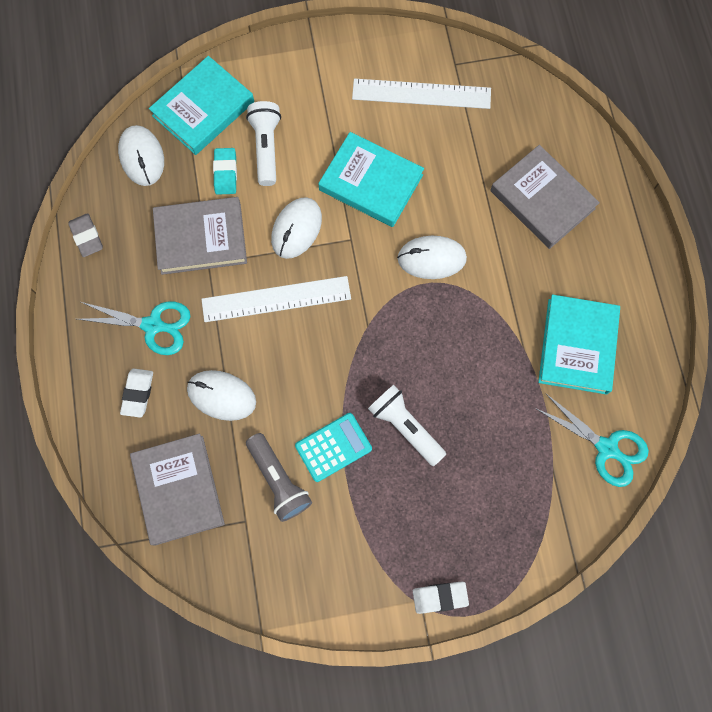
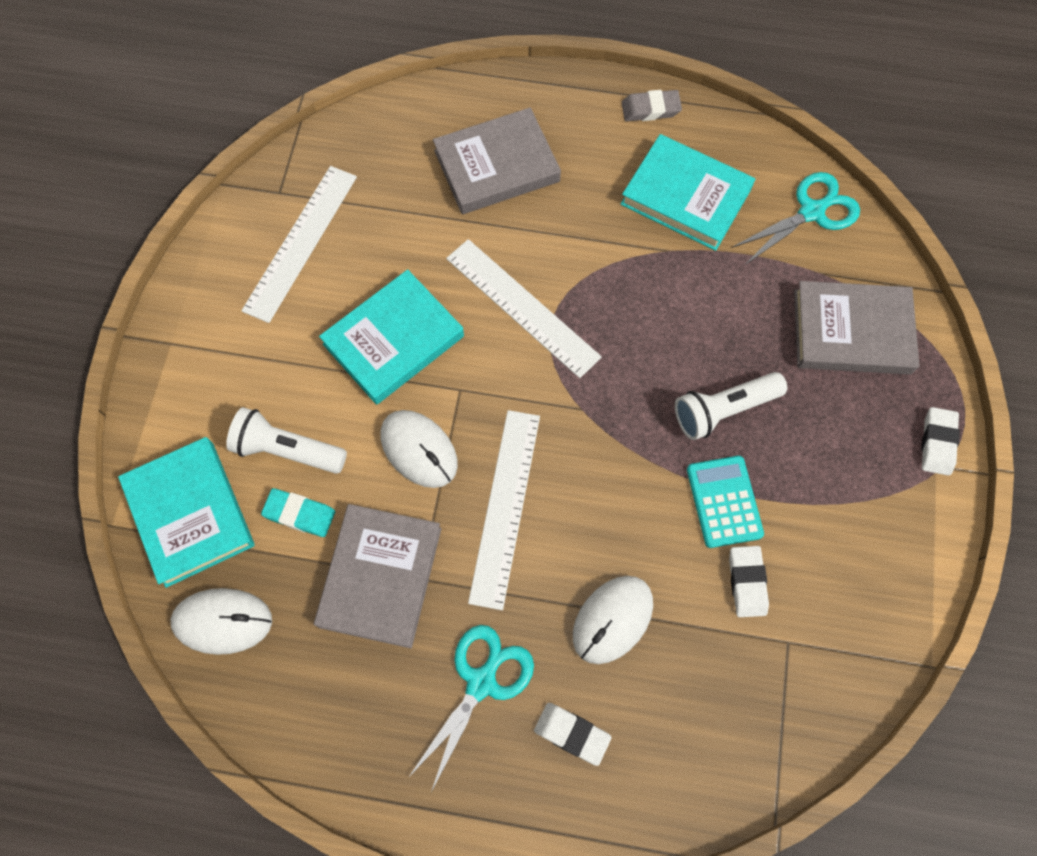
camera: 70 degrees left, 5 degrees down
(87, 237) = (310, 739): grey eraser -> grey eraser (650, 109)
(178, 489) = (723, 717): grey book -> grey book (851, 331)
(279, 480) = (747, 582): grey flashlight -> white eraser
(431, 258) = (522, 307): white mouse -> white ruler

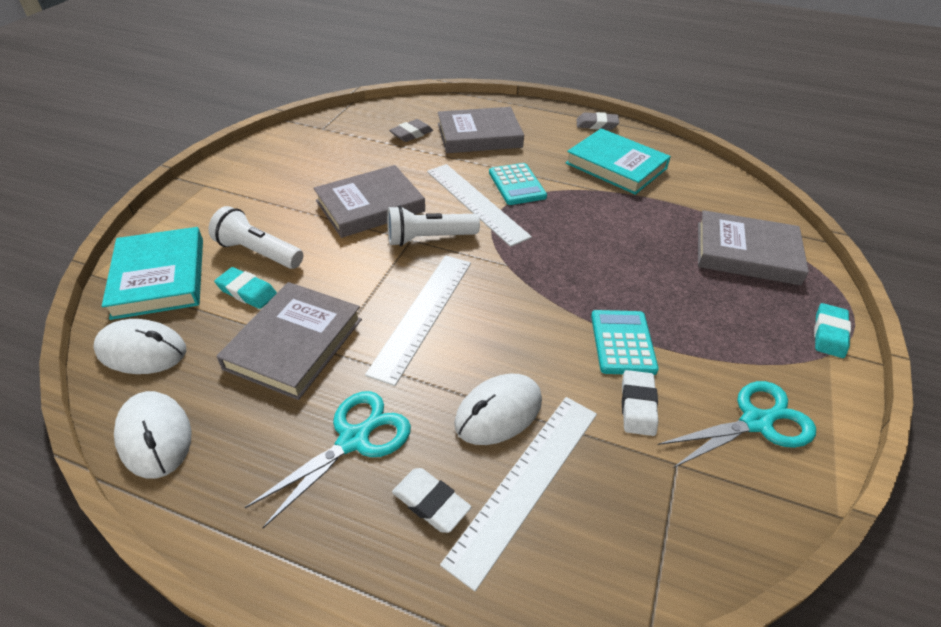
camera: 10 degrees right, 25 degrees down
(301, 242) = (325, 151): white ruler -> white ruler (526, 483)
(393, 340) = (370, 206): turquoise book -> grey book
(404, 181) = (411, 134): none -> grey eraser
(419, 450) = (363, 268): white mouse -> white mouse (154, 436)
(566, 261) = (517, 185): none -> turquoise calculator
(723, 410) = (630, 283): white flashlight -> white flashlight (429, 238)
(811, 212) = (714, 185): turquoise scissors -> turquoise scissors (756, 422)
(937, 443) = (829, 334): white eraser -> turquoise eraser

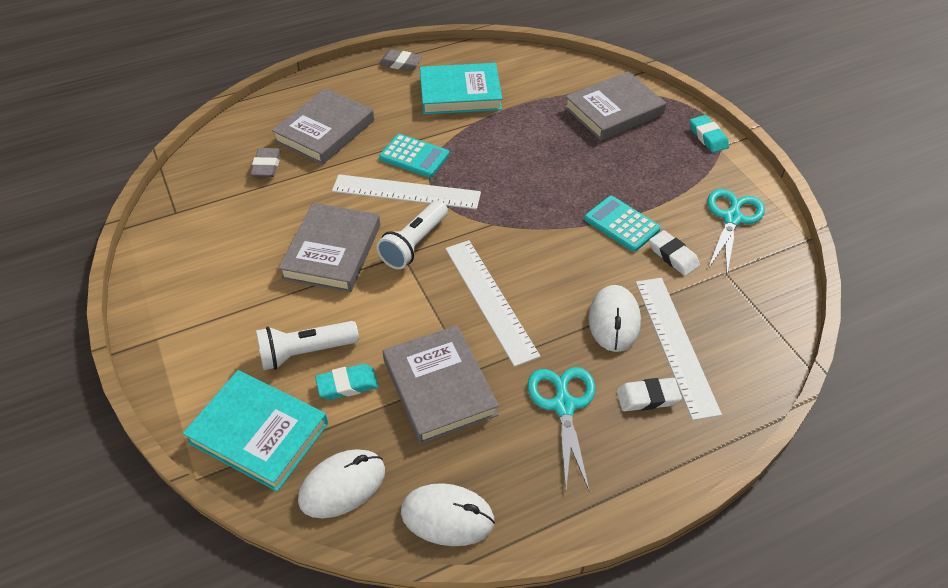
camera: 45 degrees left, 5 degrees up
(596, 124) = (400, 63): grey eraser -> grey eraser turned 60 degrees clockwise

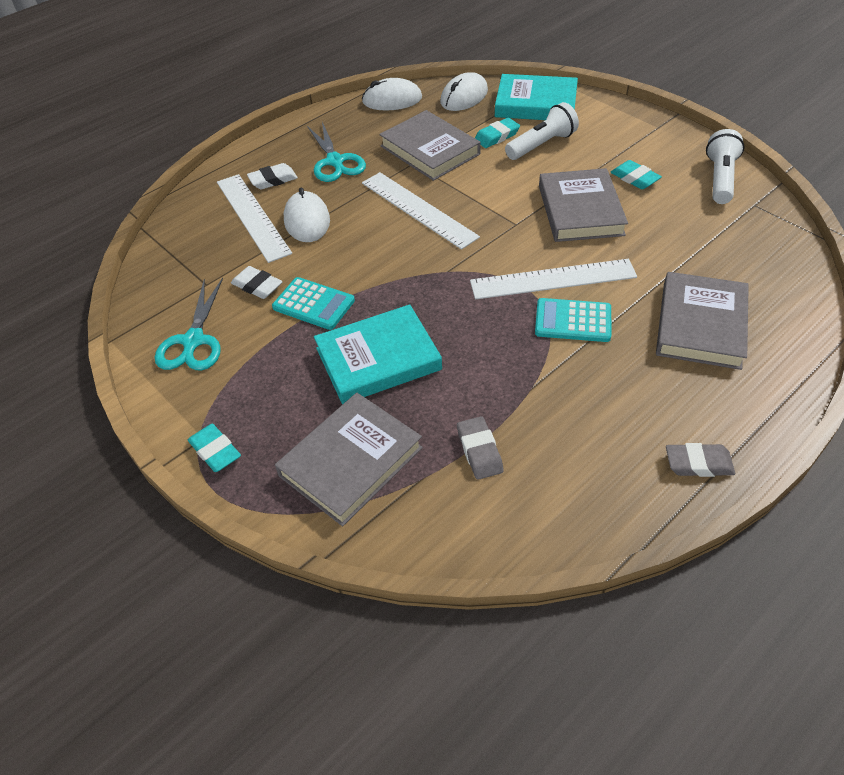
camera: 165 degrees right, 0 degrees up
(249, 273) = (634, 178): none -> turquoise eraser
(266, 166) = (721, 268): grey eraser -> grey eraser (479, 451)
(414, 244) = (510, 234): white flashlight -> white flashlight (720, 179)
(460, 93) = (576, 430): turquoise book -> turquoise book (378, 359)

